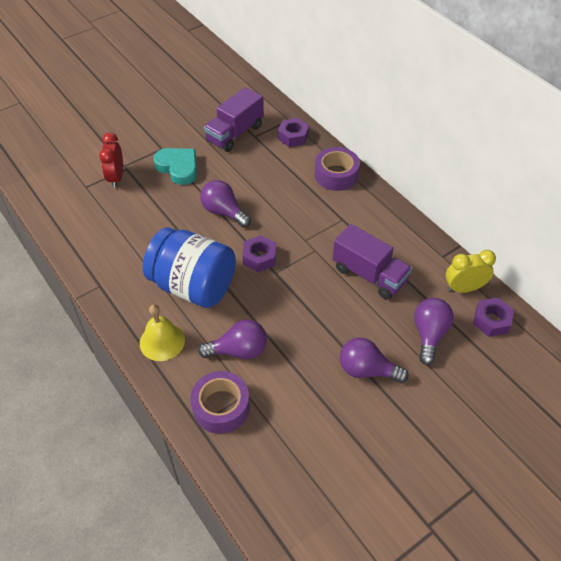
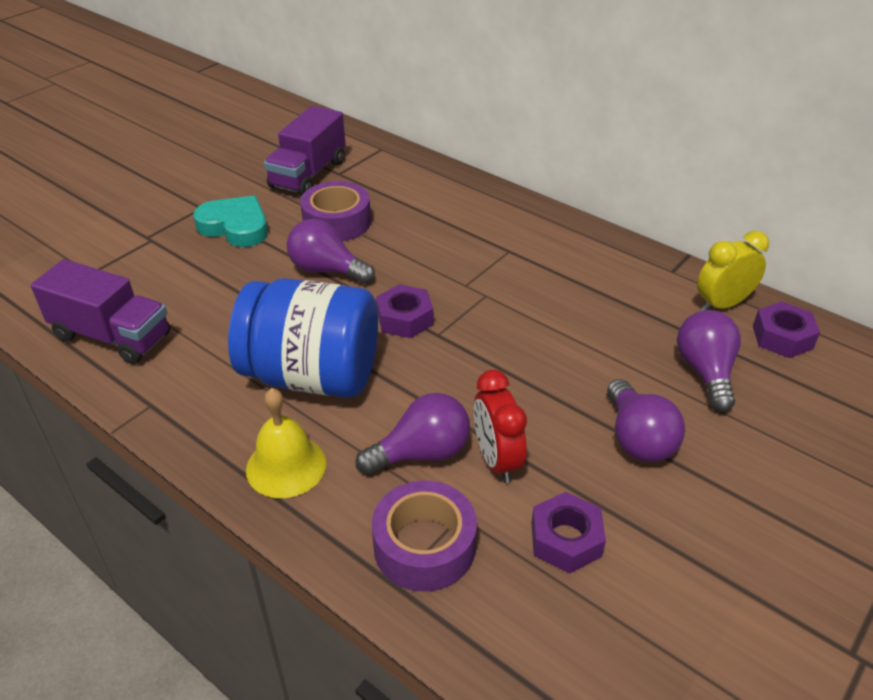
camera: 15 degrees left, 10 degrees down
(116, 178) = (138, 254): red clock -> red clock (496, 460)
(293, 136) = (395, 166): purple nut -> purple nut (566, 539)
(336, 175) = (476, 200): purple tape -> purple tape (337, 222)
(367, 370) = (637, 439): purple light bulb -> purple light bulb turned 105 degrees counterclockwise
(369, 275) = (580, 312): purple truck -> purple truck (112, 336)

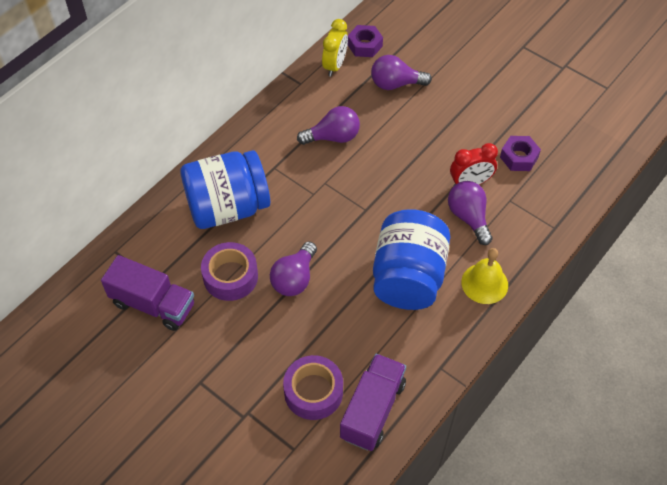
camera: 90 degrees left, 15 degrees up
(235, 227) = (232, 350): turquoise heart -> none
(405, 319) = (350, 228): purple nut -> none
(424, 546) = (530, 215): purple tape -> purple tape (313, 392)
(441, 217) = (228, 207): none -> blue jar
(637, 439) = (449, 120): purple light bulb -> purple light bulb (333, 137)
(722, 304) = (335, 65): yellow clock -> yellow clock turned 135 degrees counterclockwise

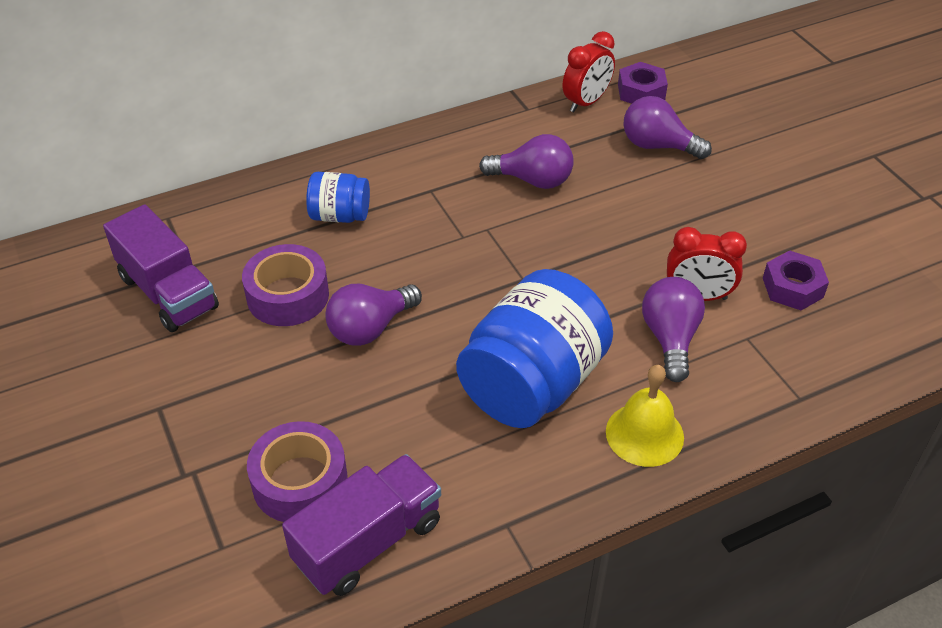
camera: 25 degrees right, 10 degrees down
(228, 207) = (340, 215): blue jar -> blue jar, size x0.50
(335, 65) = (586, 102): yellow clock -> red clock

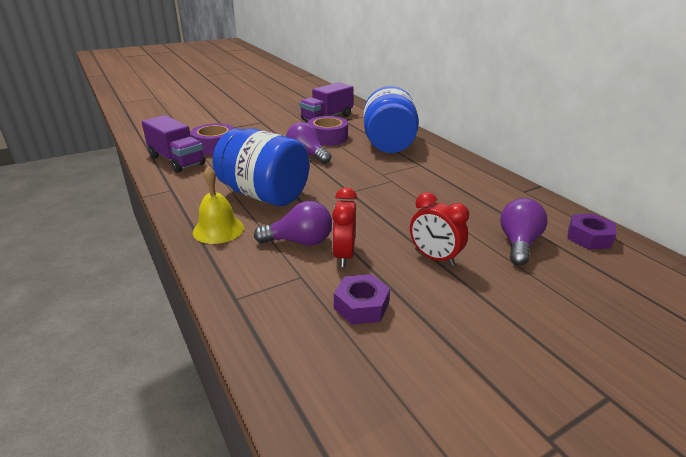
camera: 85 degrees right, 15 degrees down
(340, 215) = (388, 144): blue jar -> blue jar, size x1.99
(532, 180) = (445, 193): purple light bulb -> none
(586, 102) = (551, 213): red clock -> red clock (434, 257)

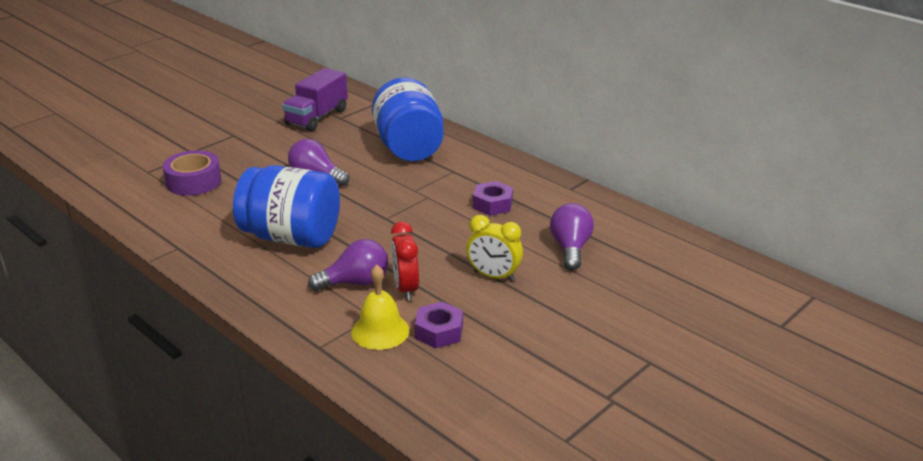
camera: 15 degrees left, 0 degrees up
(176, 160) = (157, 208): purple truck -> none
(218, 229) = (262, 284): yellow bell -> yellow bell (380, 331)
(327, 138) = (331, 148): purple tape -> none
(434, 257) = (493, 276): red clock -> yellow clock
(588, 237) = (635, 231): purple nut -> purple nut (492, 204)

